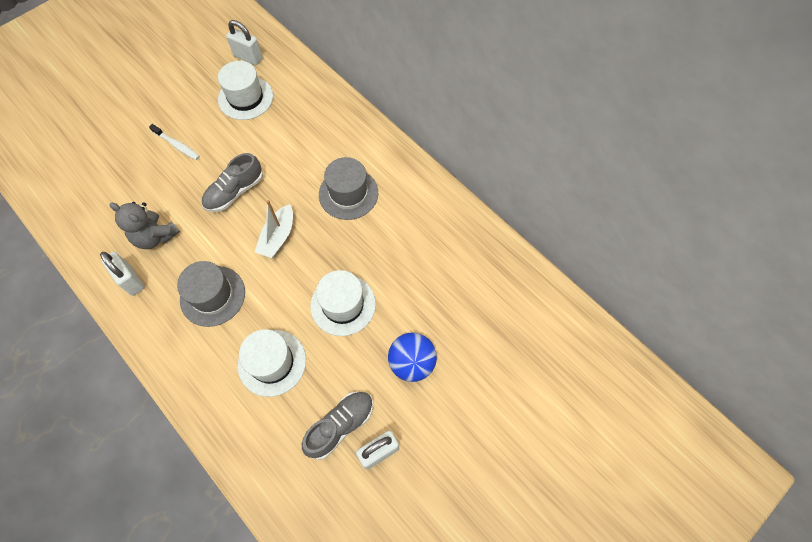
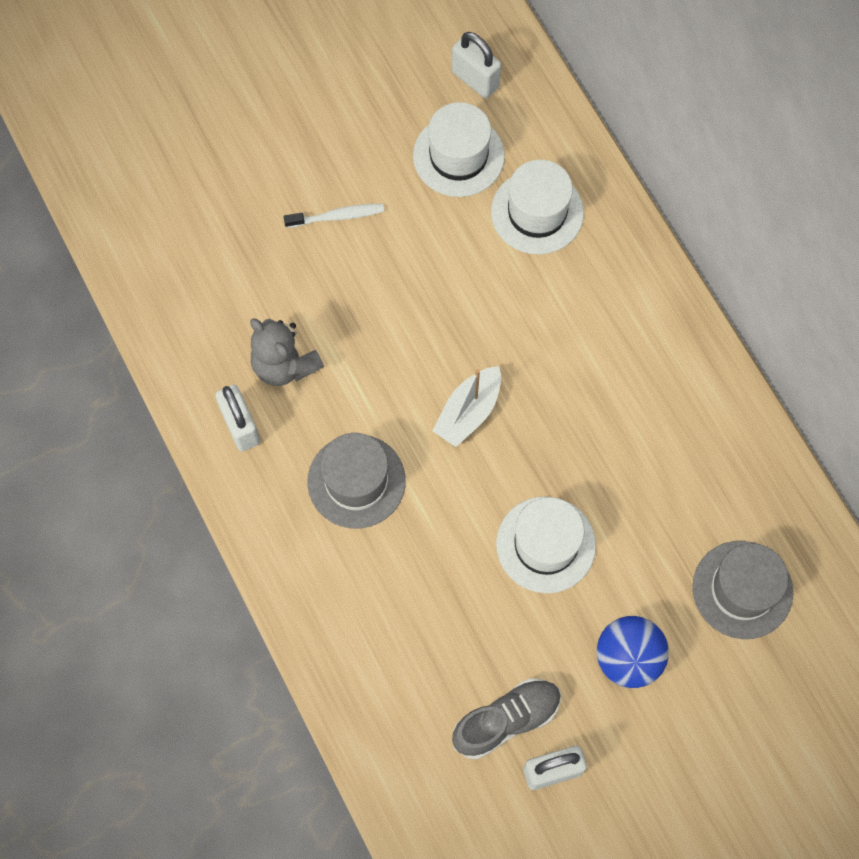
camera: 15 degrees right, 5 degrees up
(177, 145) = (337, 216): white toothbrush -> white toothbrush turned 60 degrees counterclockwise
(235, 192) = (415, 320): grey shoe -> none
(272, 362) = (426, 604): white hat -> white hat (537, 212)
(348, 193) = (591, 367): grey hat -> grey hat (742, 589)

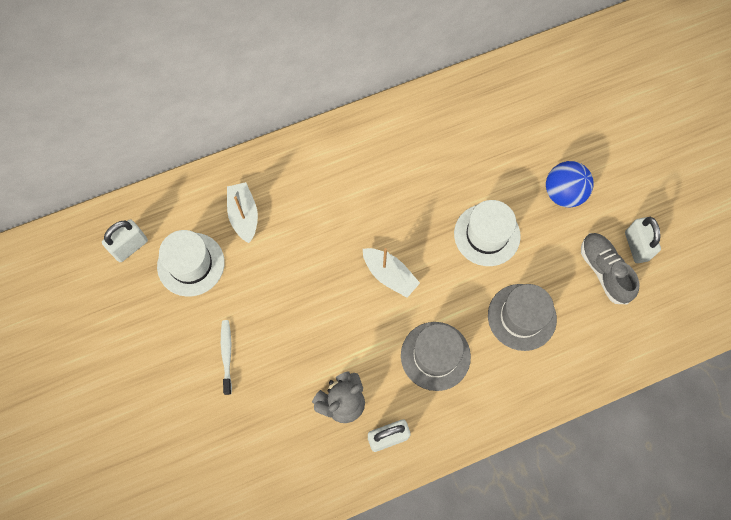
camera: 85 degrees left, 0 degrees up
(537, 212) = (244, 215): white hat -> white boat
(742, 589) = (520, 122): grey hat -> grey hat (522, 317)

